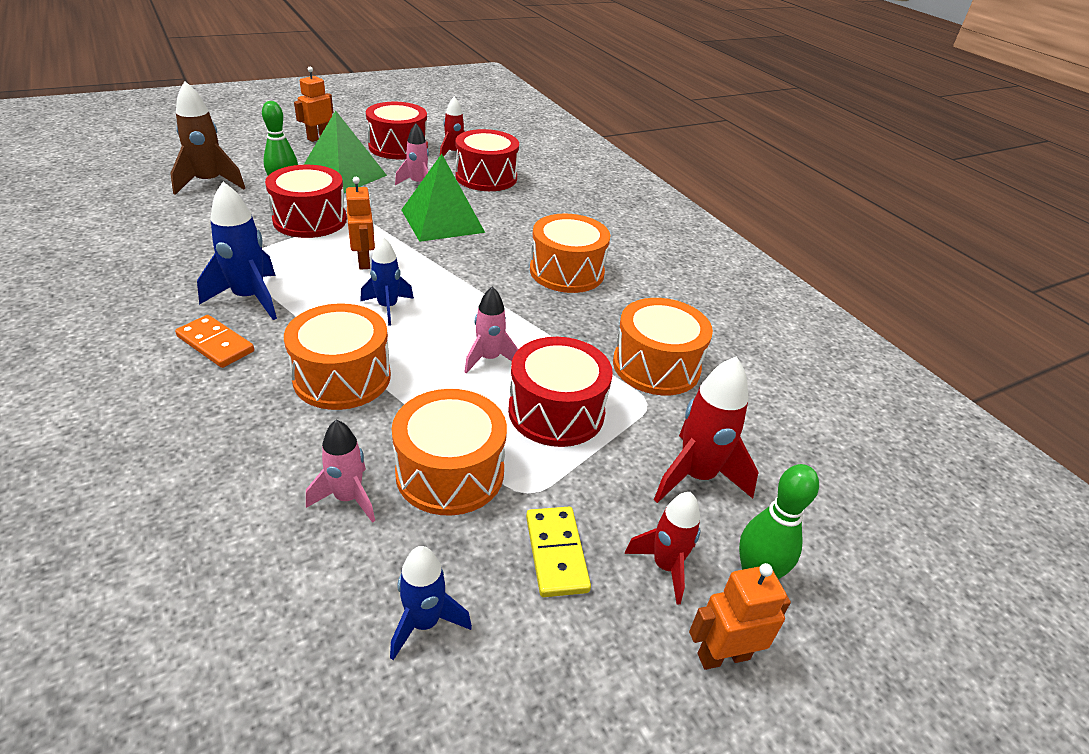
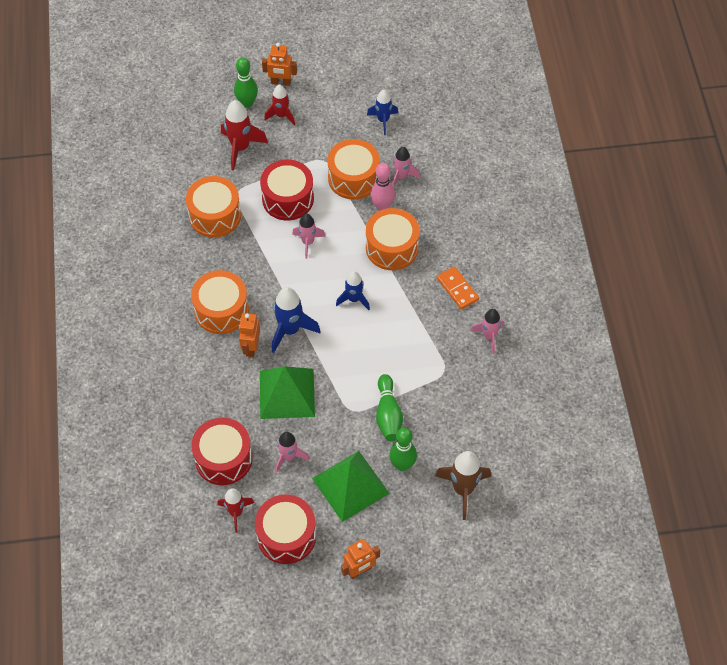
camera: 155 degrees left, 20 degrees up
(162, 300) = (489, 336): none -> pink rocket
(249, 298) = (437, 327): blue rocket -> blue rocket (290, 330)
(310, 220) = (388, 414): red drum -> green bowling pin
(364, 261) = (358, 351): orange robot -> orange robot (251, 347)
(376, 435) = (382, 206): none -> pink bowling pin
(556, 553) = (322, 131): yellow domino -> none

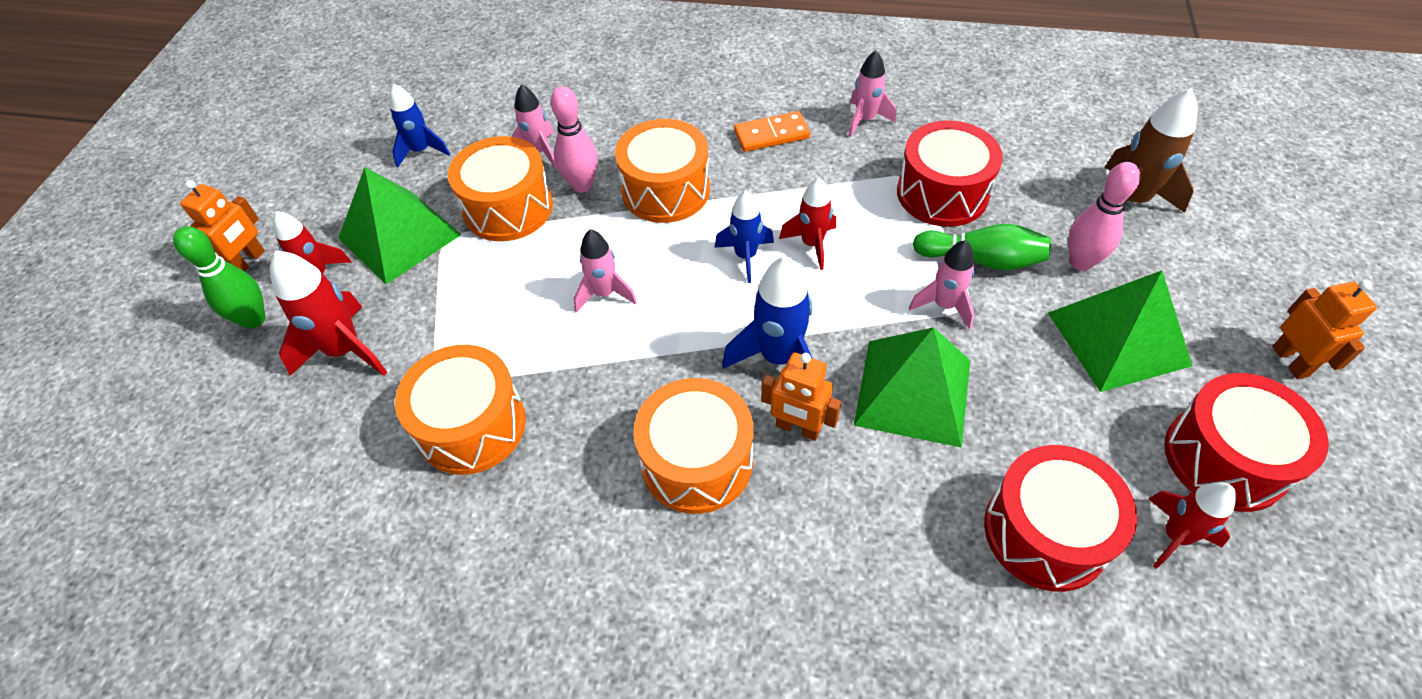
camera: 70 degrees left, 5 degrees down
(288, 199) = (499, 303): red drum -> red drum (942, 193)
(288, 457) = (1052, 418): pink rocket -> pink rocket (944, 305)
(318, 138) = (400, 236): none -> green pyramid
(373, 329) = (812, 244): none -> red rocket
(402, 465) = (1081, 262): green bowling pin -> pink bowling pin

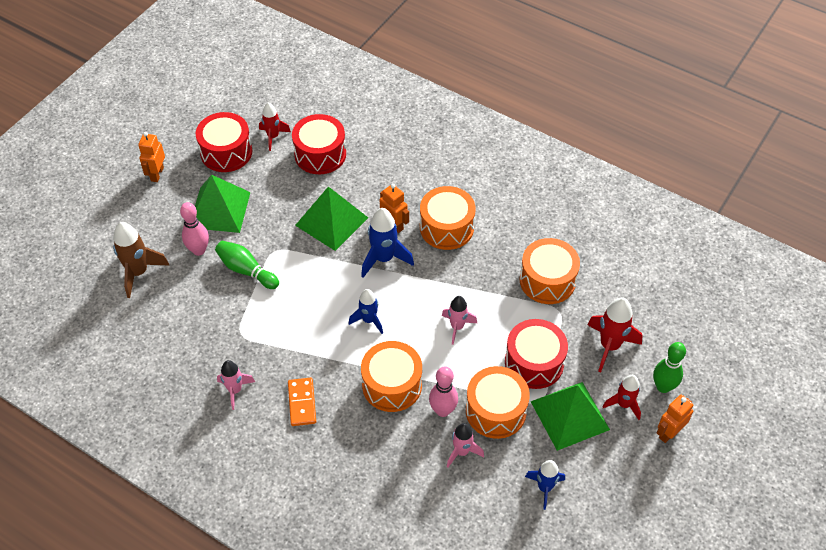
camera: 160 degrees left, 0 degrees up
(771, 135) = (302, 403): orange domino -> orange domino turned 75 degrees clockwise
(812, 244) = (328, 313): red rocket -> none
(942, 193) = (233, 317): red drum -> red drum (534, 362)
(944, 305) = (285, 254): pink rocket -> none

